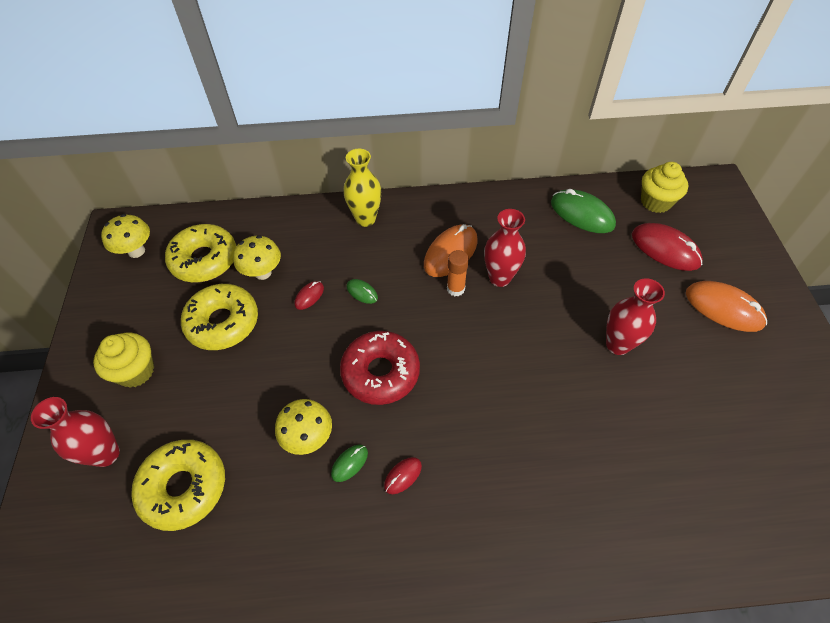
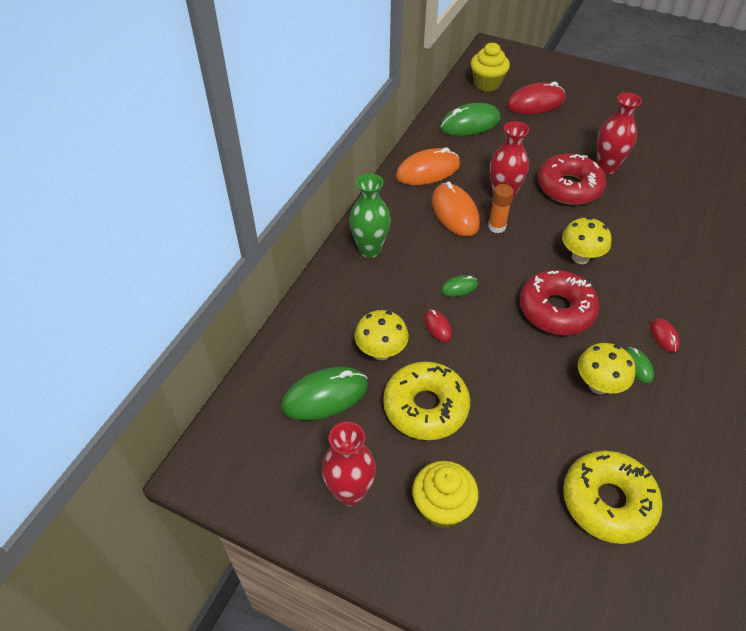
camera: 60 degrees left, 5 degrees down
(106, 454) = (536, 564): red vase -> red vase (350, 492)
(136, 251) = (260, 458): yellow mushroom -> yellow mushroom (580, 257)
(204, 260) = (325, 396): yellow donut -> green mouse
(365, 219) = (370, 250): yellow vase -> green vase
(557, 323) = (569, 187): none -> red donut
(723, 308) = (605, 105): orange mouse -> orange mouse (428, 171)

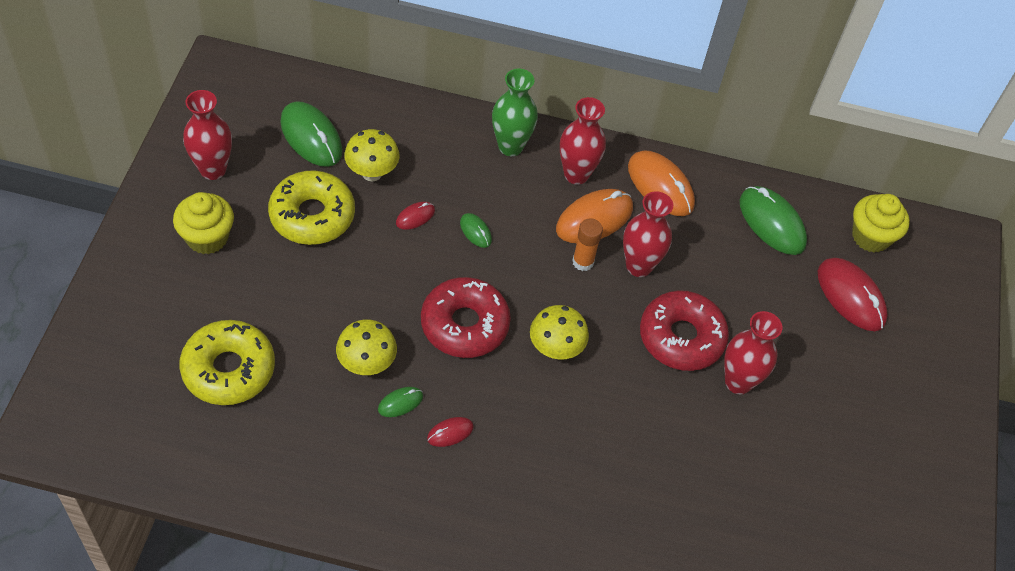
camera: 70 degrees right, 5 degrees up
(408, 215) = (576, 174): none -> red vase

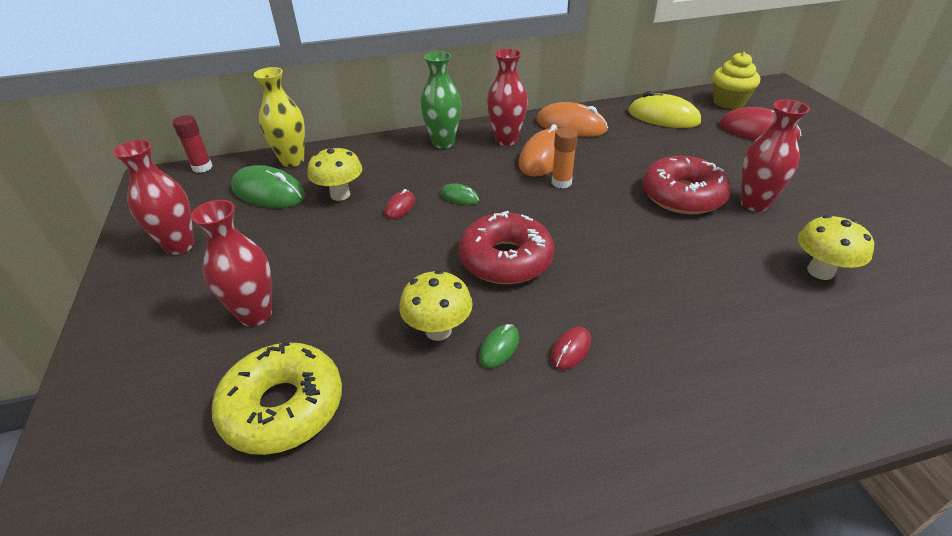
camera: 20 degrees left, 15 degrees down
(207, 238) = (197, 298): yellow cupcake -> none
(267, 69) = (202, 167): none -> red glue stick
(312, 216) = (302, 241): yellow donut -> none
(352, 101) = (292, 161): none -> yellow vase
(555, 349) = (598, 243): yellow mushroom -> yellow mushroom (820, 271)
(638, 266) = (604, 169): red vase -> red vase (255, 314)
(772, 223) = (663, 117): green mouse -> yellow mouse

